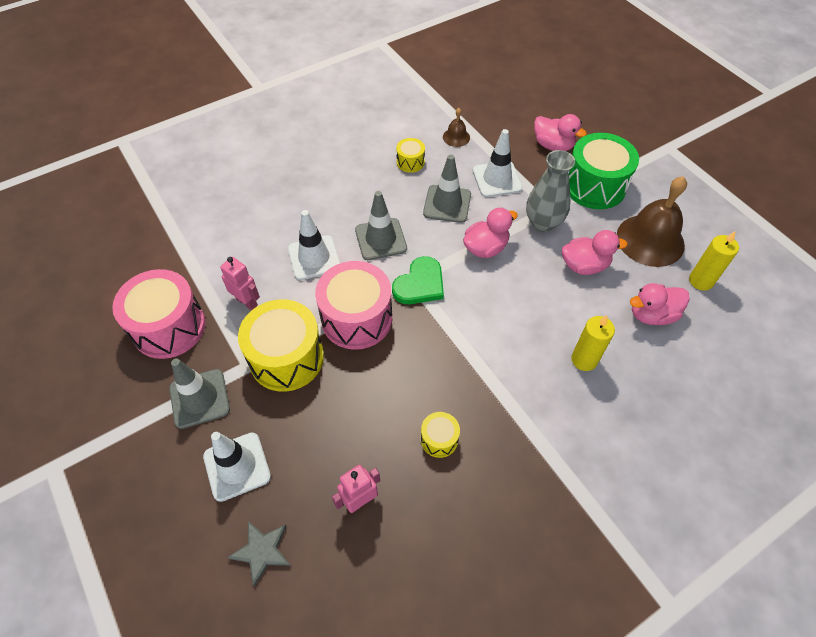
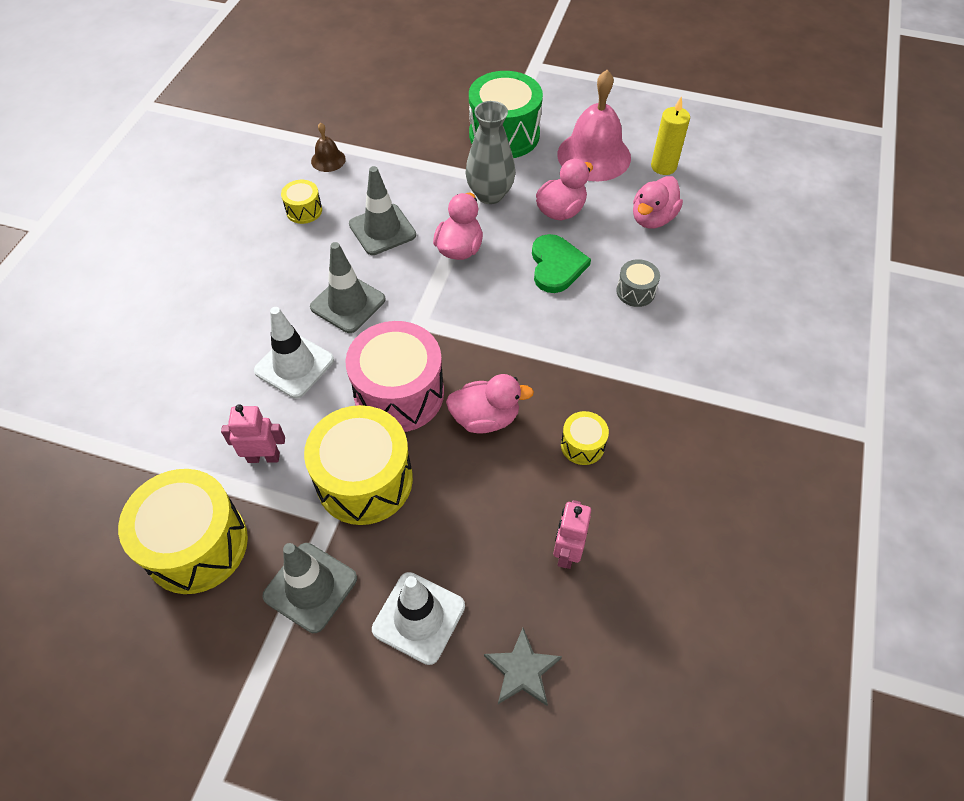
camera: 40 degrees left, 0 degrees up
(169, 327) = (196, 545): pink drum -> yellow drum
(420, 284) = (429, 321): green heart -> green heart (556, 266)
(497, 179) = (408, 178): white traffic cone -> none
(553, 145) = (432, 118): pink duck -> pink duck (485, 418)
(584, 360) = (635, 291): yellow candle -> grey drum
(650, 240) = (594, 156): brown bell -> pink bell

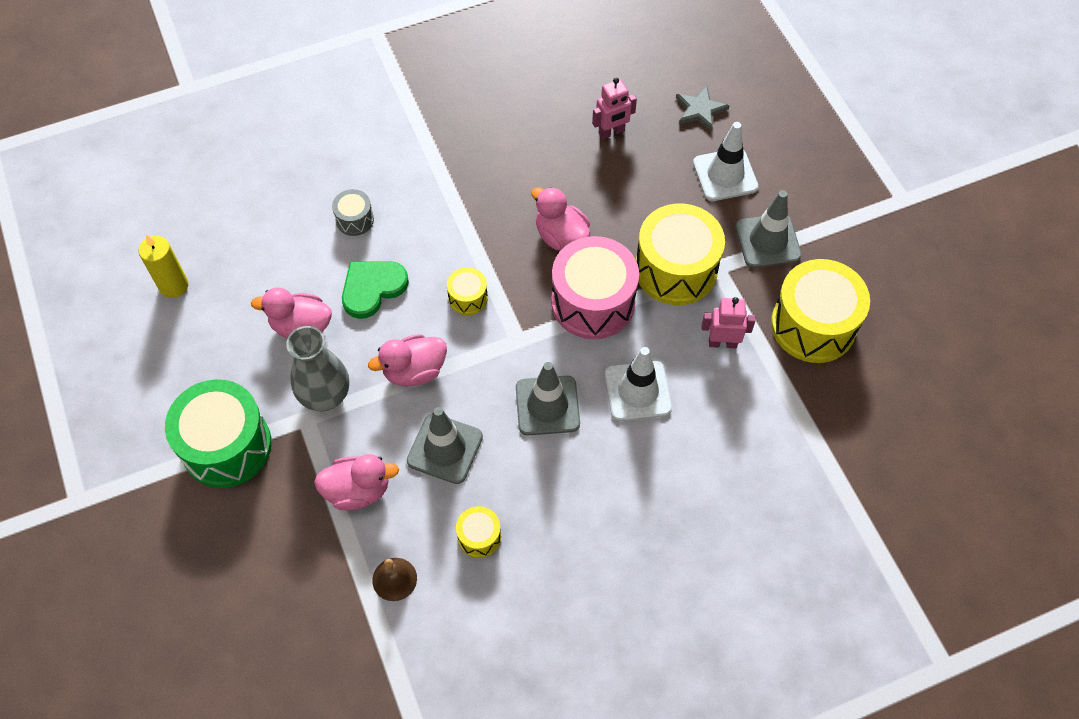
camera: 130 degrees left, 5 degrees up
(264, 457) = (722, 343): pink robot -> pink robot turned 135 degrees clockwise
(582, 445) = (528, 169): yellow drum -> yellow drum (468, 298)
(594, 156) = (200, 349): pink bell -> none
(652, 218) = (255, 255): pink duck -> pink duck (358, 490)

